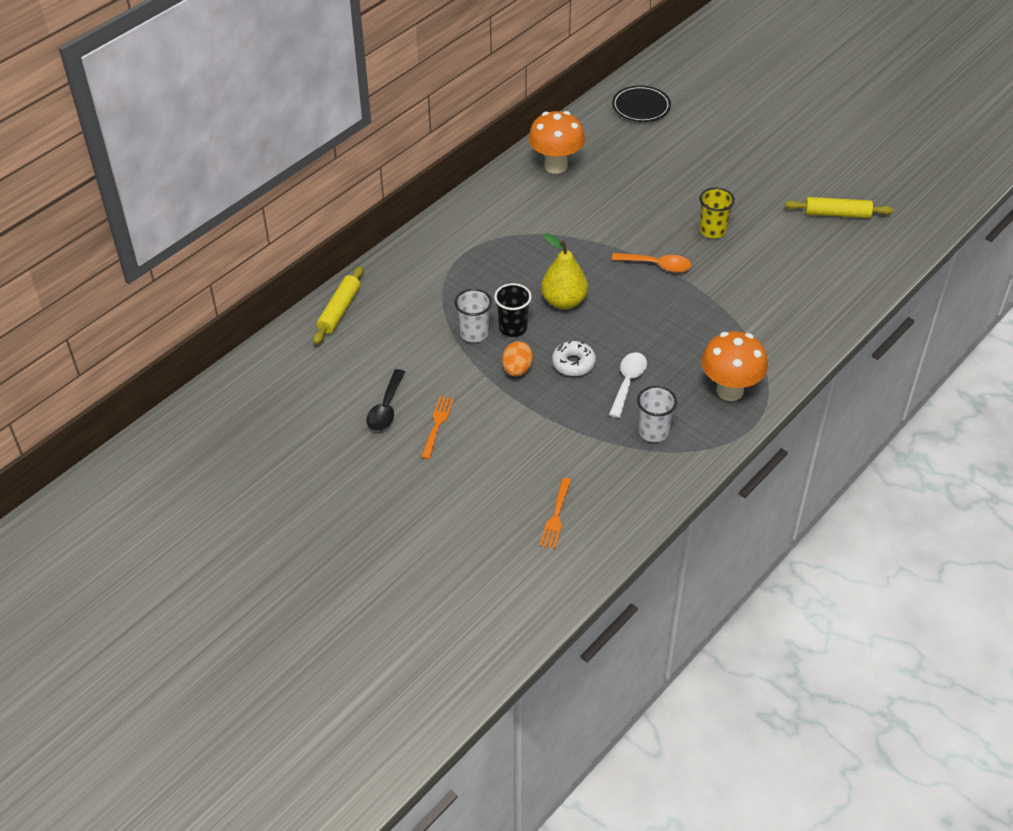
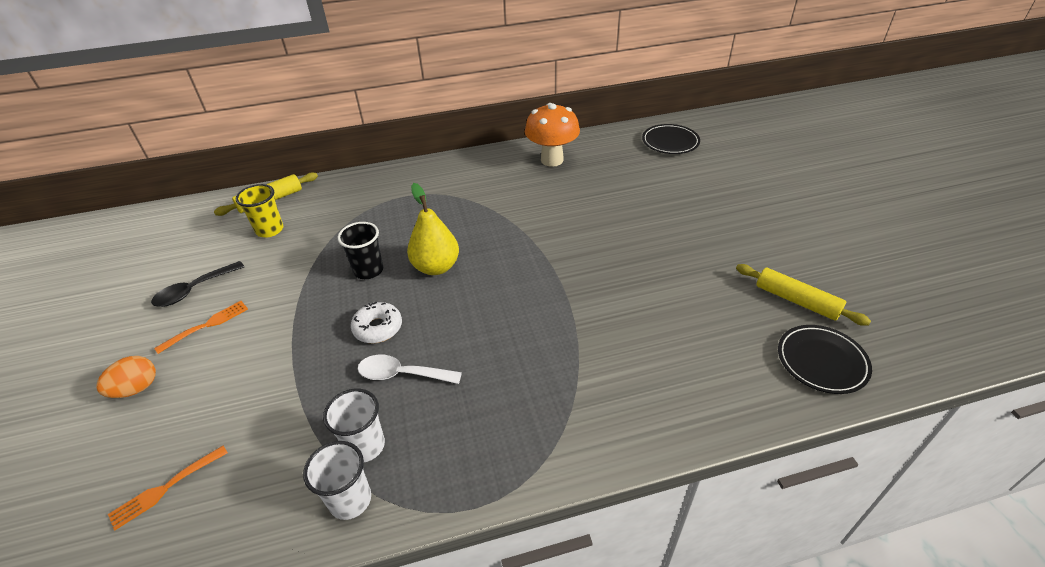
camera: 35 degrees right, 5 degrees down
(474, 333) = (334, 261): white cup -> white cup (350, 500)
(517, 369) = (326, 309): orange egg -> orange egg (136, 388)
(628, 383) = (402, 374): white spoon -> white spoon turned 135 degrees counterclockwise
(657, 265) = (553, 272): orange spoon -> none
(712, 231) = (640, 263): yellow cup -> yellow cup (269, 230)
(729, 390) = (494, 443): orange mushroom -> none
(878, 250) = (821, 361): none -> black plate

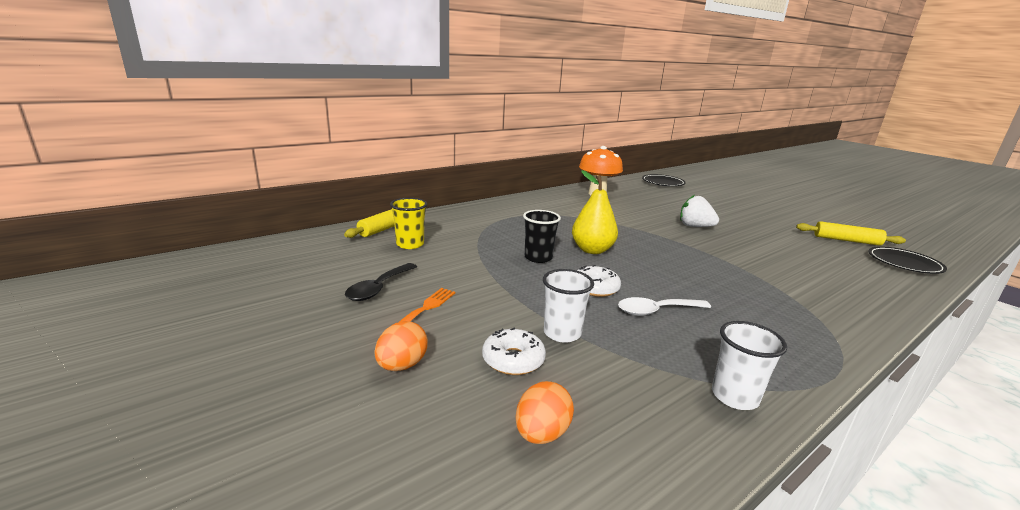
camera: 25 degrees left, 20 degrees down
(166, 487) = (541, 433): orange fork -> orange egg
(218, 404) = (513, 360): none -> white donut
(365, 446) = (693, 359): white cup -> white cup (562, 333)
(607, 241) = (695, 226): none -> white strawberry

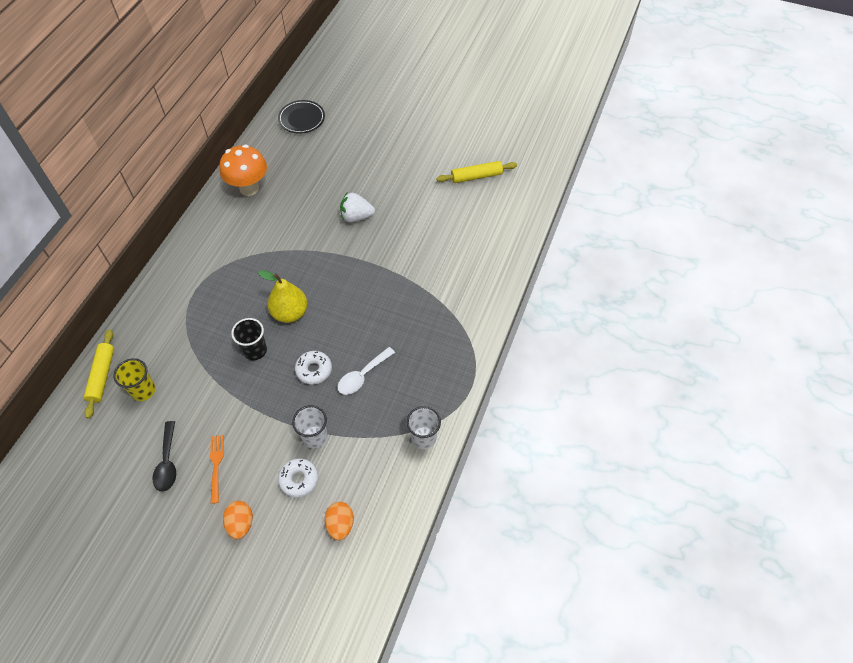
camera: 30 degrees left, 35 degrees up
(904, 263) = (515, 200): black plate -> none

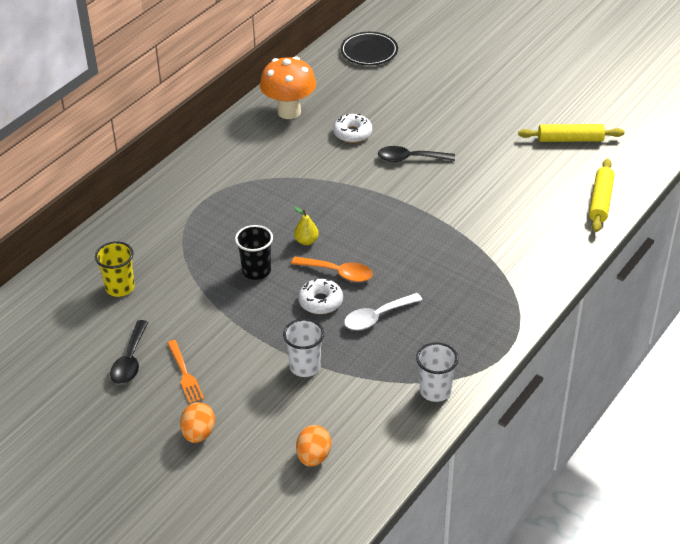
camera: 15 degrees right, 15 degrees down
(102, 376) = (77, 266): yellow rolling pin -> yellow rolling pin (600, 201)
(216, 466) = (184, 373): orange fork -> orange fork turned 150 degrees clockwise
(290, 313) = (306, 241): yellow pear -> yellow pear, size x0.51
(299, 480) = (276, 404): white donut -> white donut (352, 133)
(322, 339) = (338, 273): none -> orange spoon
(356, 217) = (410, 158): white strawberry -> black spoon

